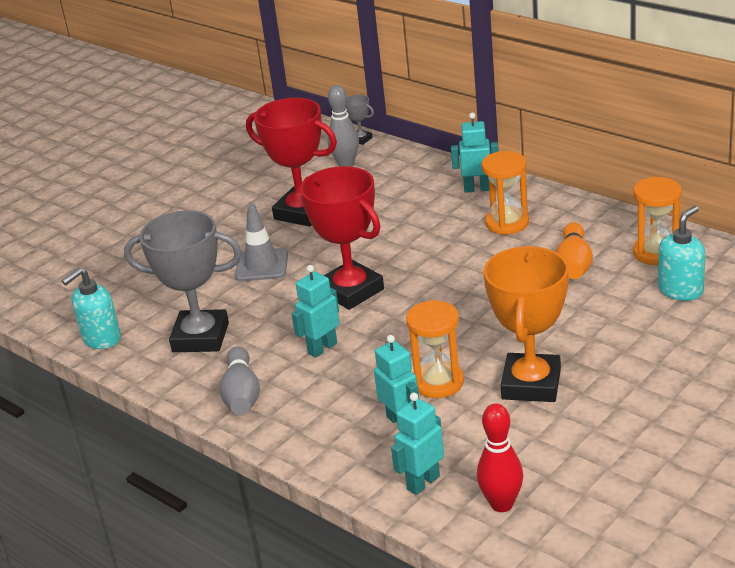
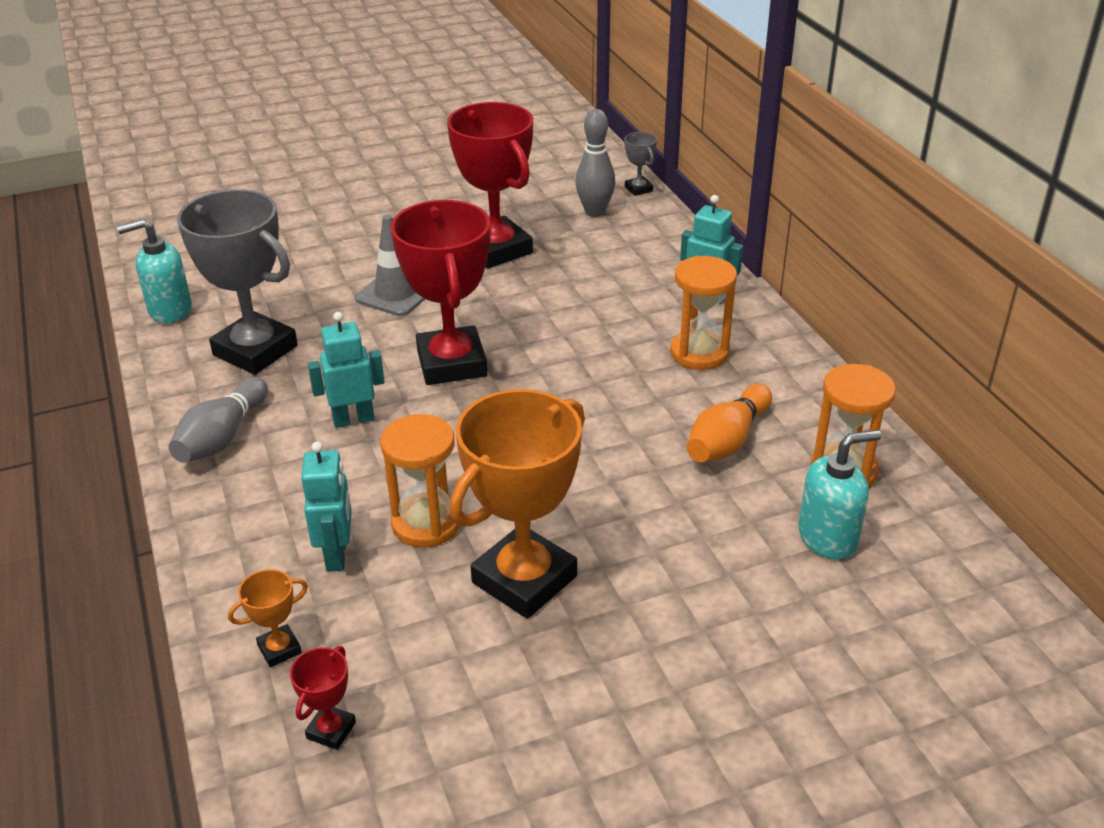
camera: 25 degrees right, 5 degrees up
(423, 483) = (279, 649): turquoise robot -> orange trophy
(502, 504) = (331, 730): red bowling pin -> red trophy

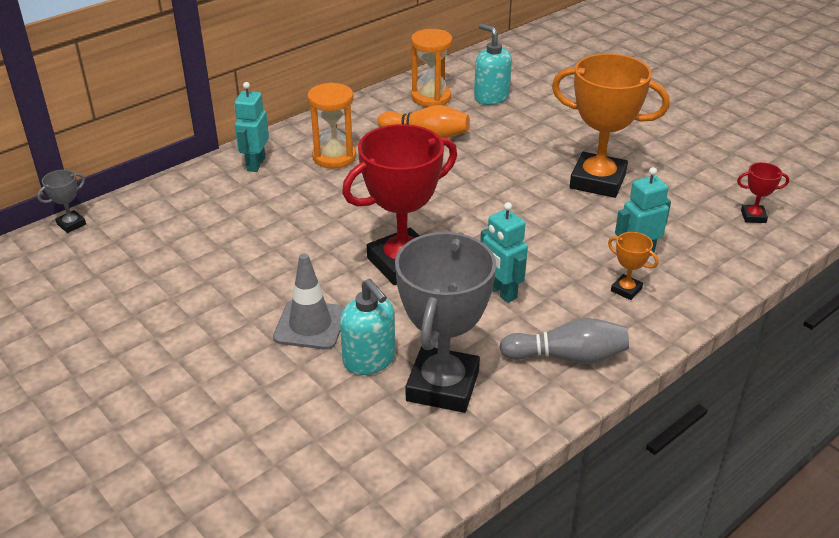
camera: 110 degrees left, 0 degrees up
(170, 310) = (406, 486): turquoise soap dispenser -> turquoise soap dispenser (369, 360)
(279, 649) = (724, 252): orange trophy -> orange trophy (626, 290)
(426, 523) = (582, 227): orange hourglass -> none
(496, 249) = (209, 283): red trophy -> none
(595, 212) = (123, 241): grey bowling pin -> none

